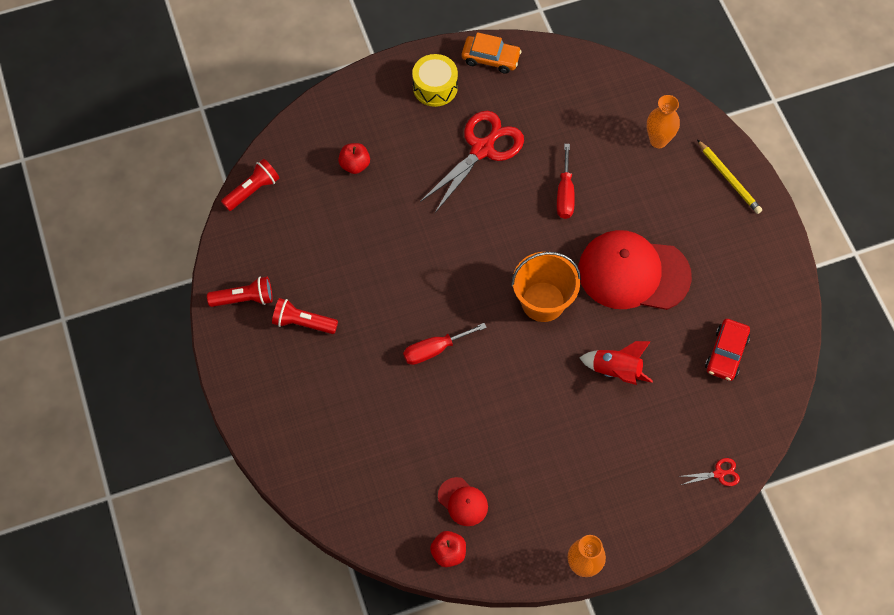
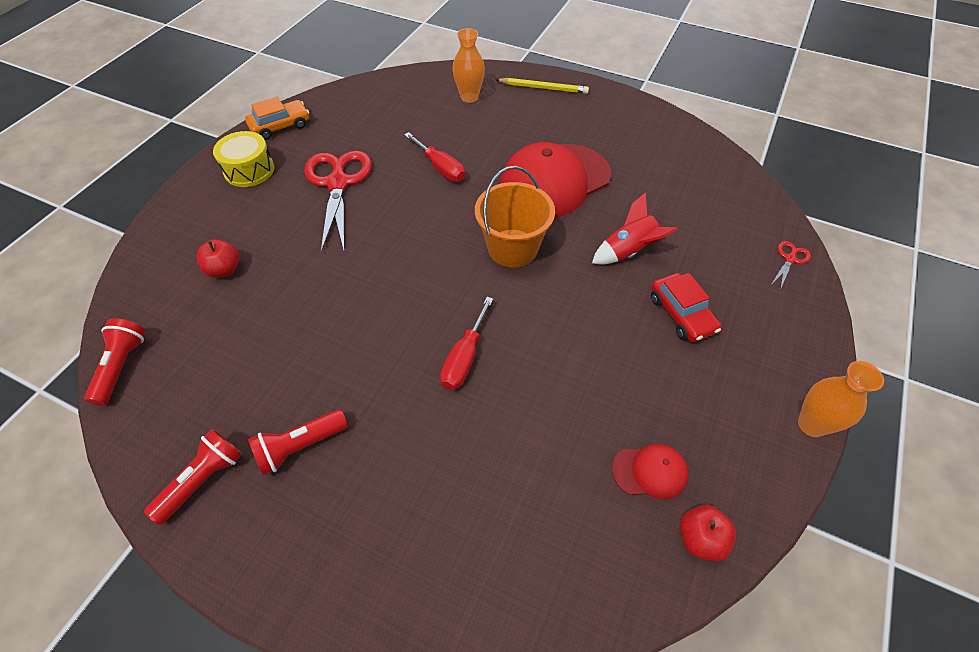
camera: 45 degrees left, 10 degrees down
(726, 353) = (682, 181): red car -> red car (681, 314)

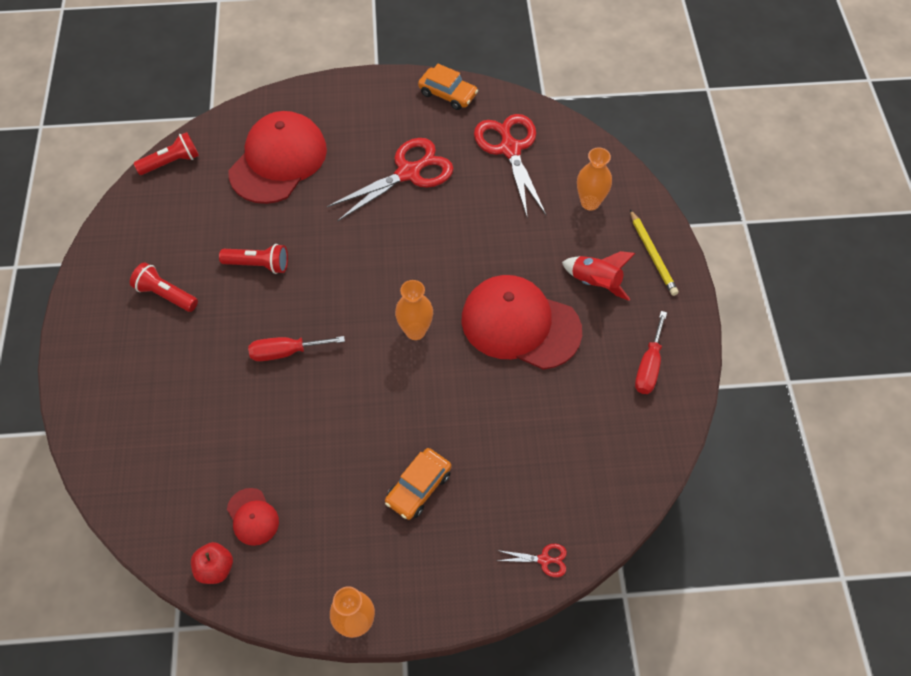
camera: 60 degrees right, 5 degrees up
(203, 480) = (119, 259): red flashlight -> red flashlight (258, 265)
(224, 269) = (278, 161): red apple -> red cap
(249, 170) = (384, 108): yellow drum -> none
(376, 115) = (510, 149): none -> red scissors
(440, 168) = (476, 232): red screwdriver -> red screwdriver (649, 366)
(512, 248) = (415, 331): orange bucket -> orange vase
(628, 251) = (467, 419): red rocket -> red rocket (595, 283)
(681, 314) = (418, 487): red car -> orange car

